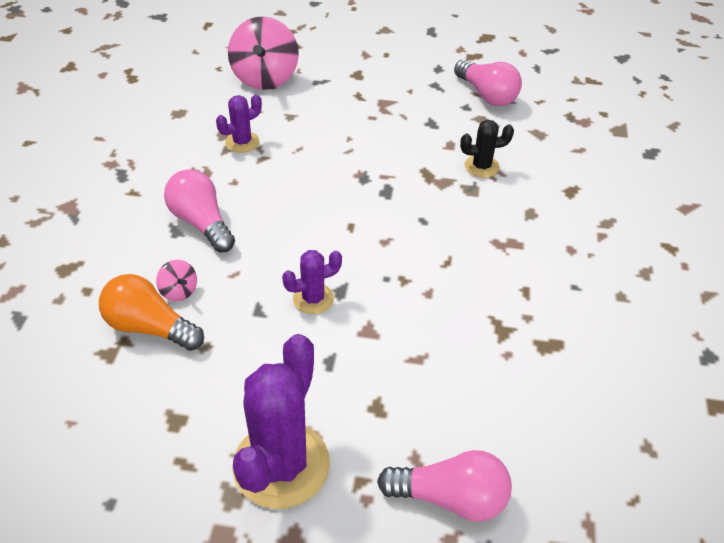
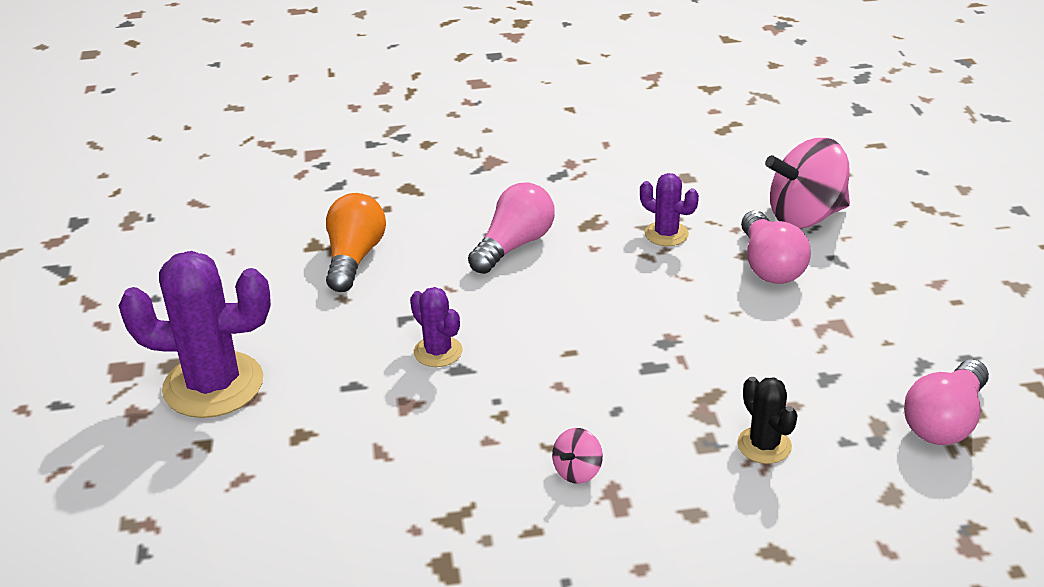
camera: 75 degrees right, 10 degrees down
(179, 291) = (408, 260): pink spinning top -> pink spinning top (577, 471)
(450, 498) = (197, 515): pink light bulb -> pink light bulb (769, 265)

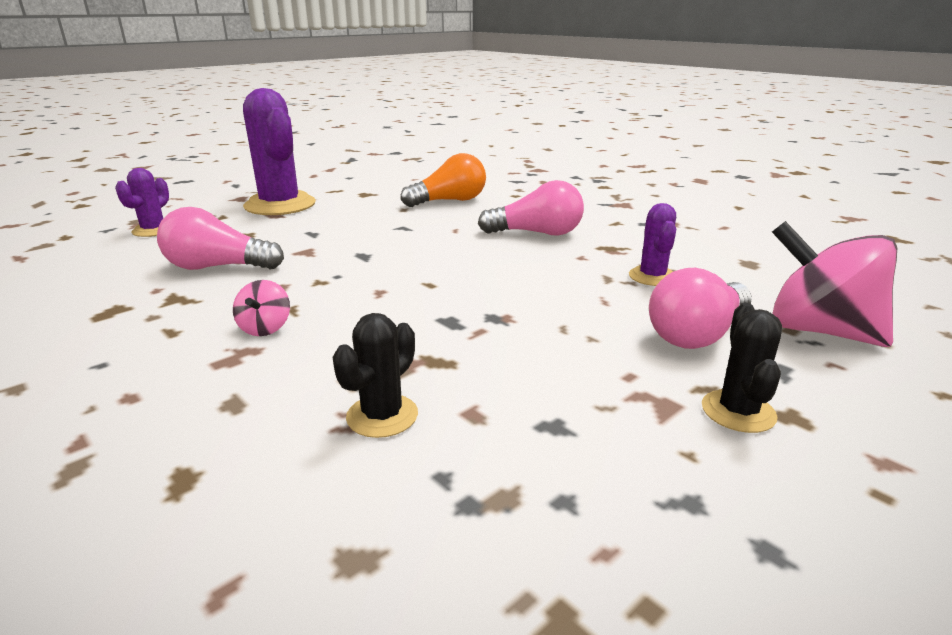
camera: 55 degrees right, 10 degrees down
(438, 352) = (376, 244): purple cactus -> purple cactus (153, 230)
(577, 471) = (265, 328): pink spinning top -> pink spinning top turned 90 degrees counterclockwise
(863, 302) = (738, 411): none -> black cactus
(944, 421) = (582, 569): pink light bulb -> pink light bulb (218, 267)

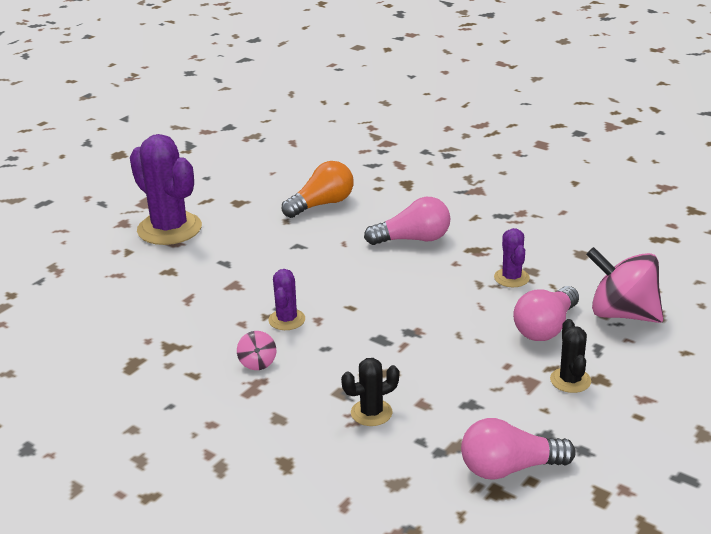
camera: 10 degrees left, 5 degrees up
(153, 230) = (82, 277): purple cactus -> purple cactus (287, 320)
(218, 267) = (176, 312): pink light bulb -> pink light bulb (509, 468)
(382, 416) = (371, 413): black cactus -> black cactus turned 45 degrees clockwise

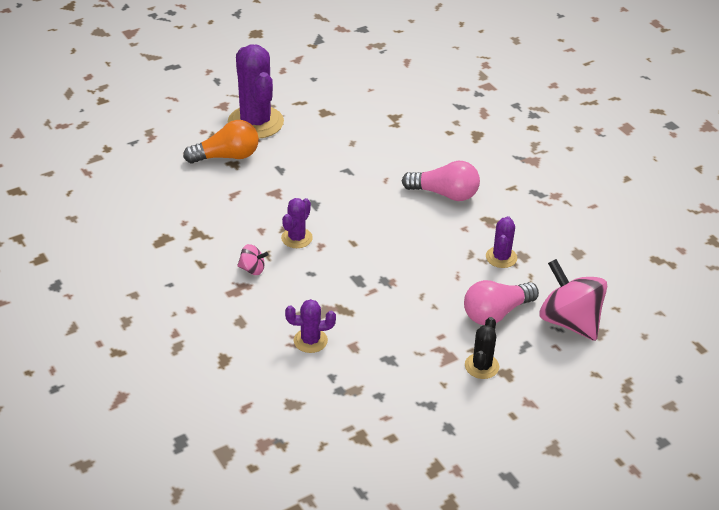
camera: 20 degrees right, 10 degrees up
(257, 363) = (252, 269): pink spinning top -> pink spinning top turned 90 degrees counterclockwise
(322, 204) = (391, 135): orange light bulb -> orange light bulb (227, 156)
(371, 413) = (310, 341): black cactus -> purple cactus
(509, 468) = (382, 422): pink light bulb -> none

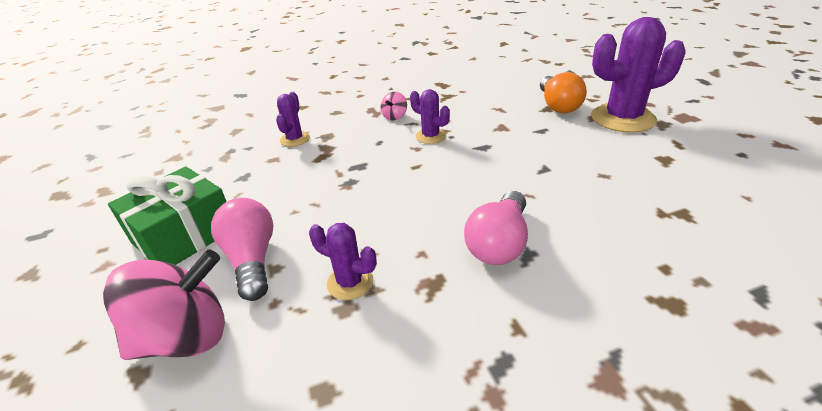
camera: 105 degrees right, 5 degrees down
(481, 366) = (184, 235): black cactus -> green gift

